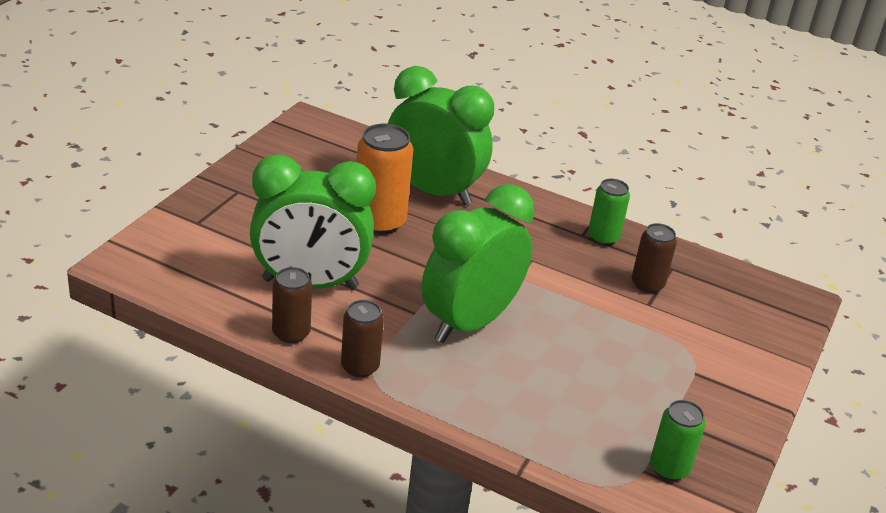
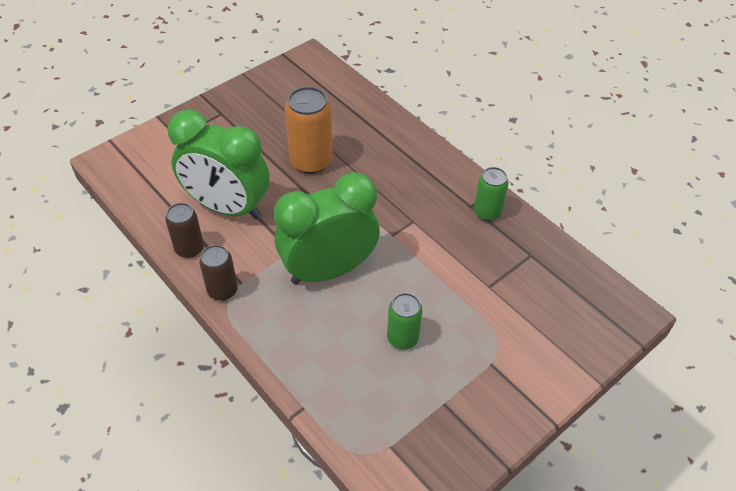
camera: 25 degrees right, 15 degrees up
(433, 191) = (369, 140): green clock -> none
(647, 284) = (499, 266): brown can -> none
(669, 468) = (413, 450): green can -> green can (402, 338)

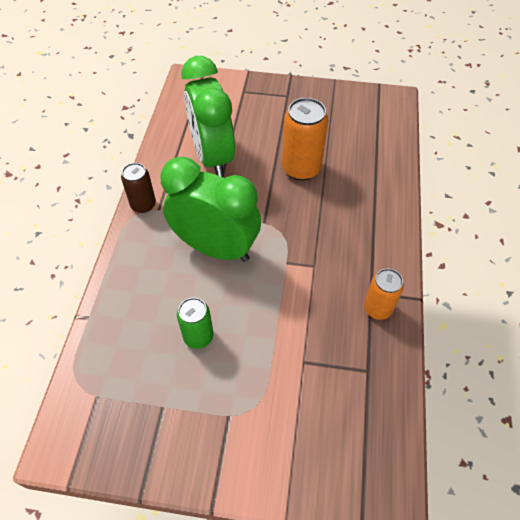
camera: 50 degrees right, 5 degrees up
(189, 248) = (160, 164): brown can -> none
(487, 212) = (377, 308): green can -> orange can

